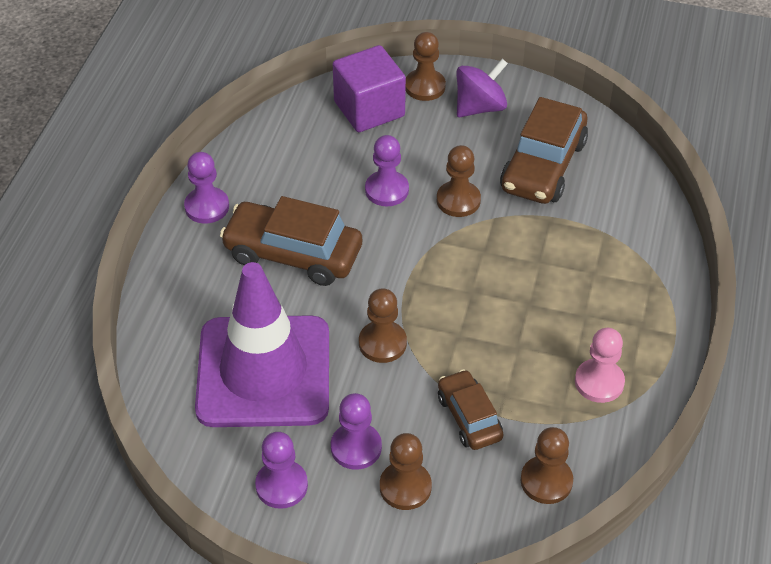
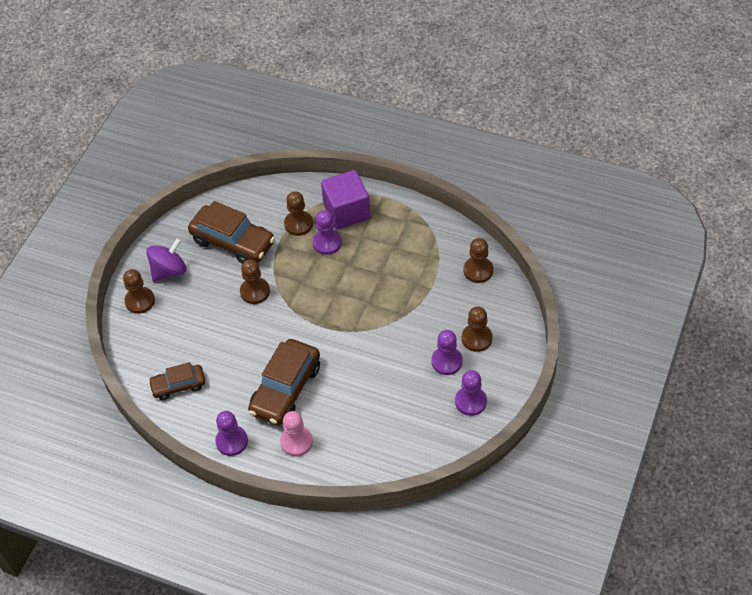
camera: 80 degrees left, 5 degrees up
(264, 372) = (384, 409): purple traffic cone -> none
(369, 109) = (155, 336): purple cube -> purple cube (347, 211)
(382, 343) = (369, 342): brown pawn -> brown pawn (298, 224)
(386, 190) = (237, 331): purple pawn -> purple pawn (327, 243)
(469, 417) = (430, 302): brown car -> brown car (178, 385)
(480, 107) = (169, 271): purple spinning top -> purple spinning top turned 75 degrees clockwise
(599, 382) = (412, 237): pink pawn -> pink pawn (296, 442)

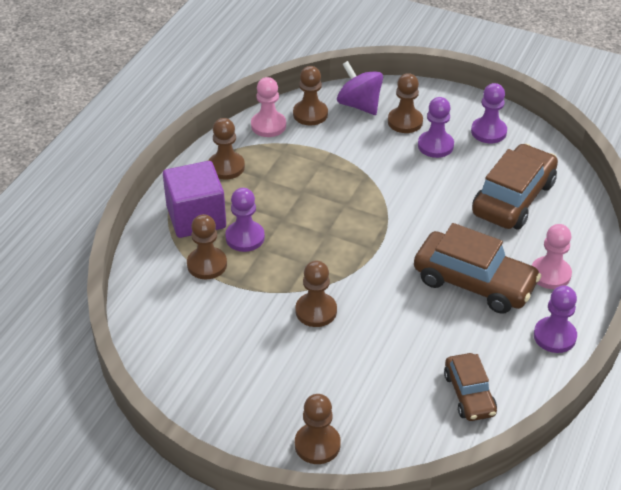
camera: 90 degrees left, 10 degrees down
(169, 271) = (265, 409): purple spinning top -> purple spinning top (359, 105)
(233, 242) = (224, 334): brown car -> brown car (513, 198)
(405, 222) = (226, 167): none -> brown pawn
(459, 244) = (268, 125): none -> pink pawn

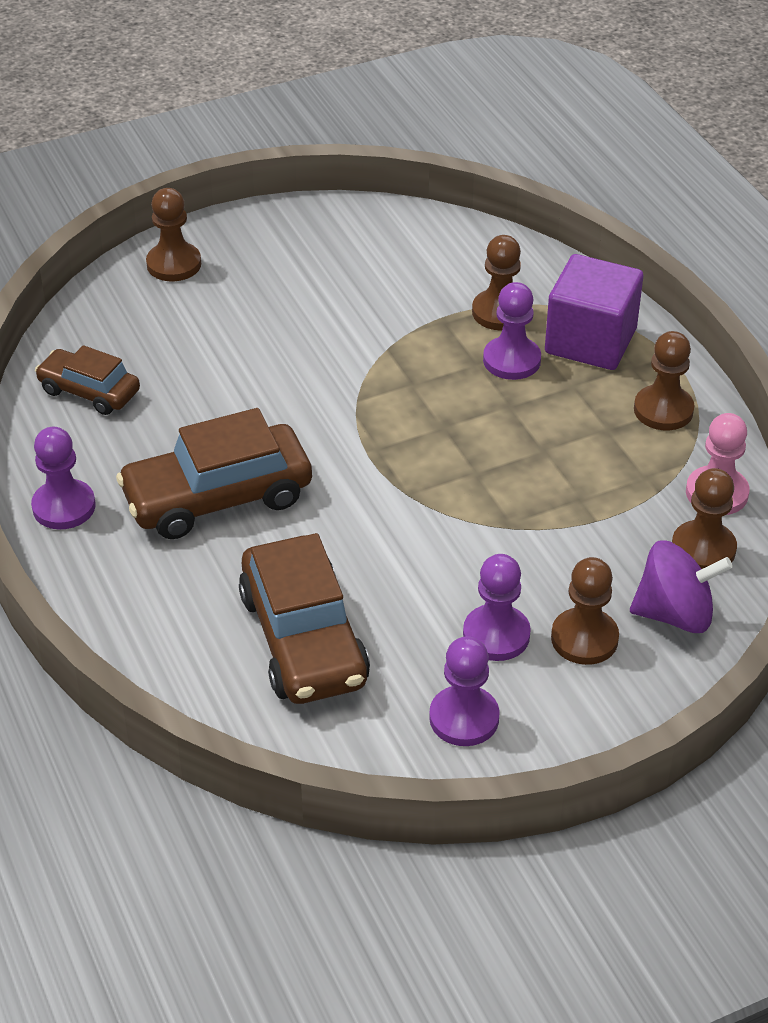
camera: 130 degrees right, 0 degrees up
(316, 311) = (333, 352): brown pawn -> none
(550, 274) = (144, 573): pink pawn -> none

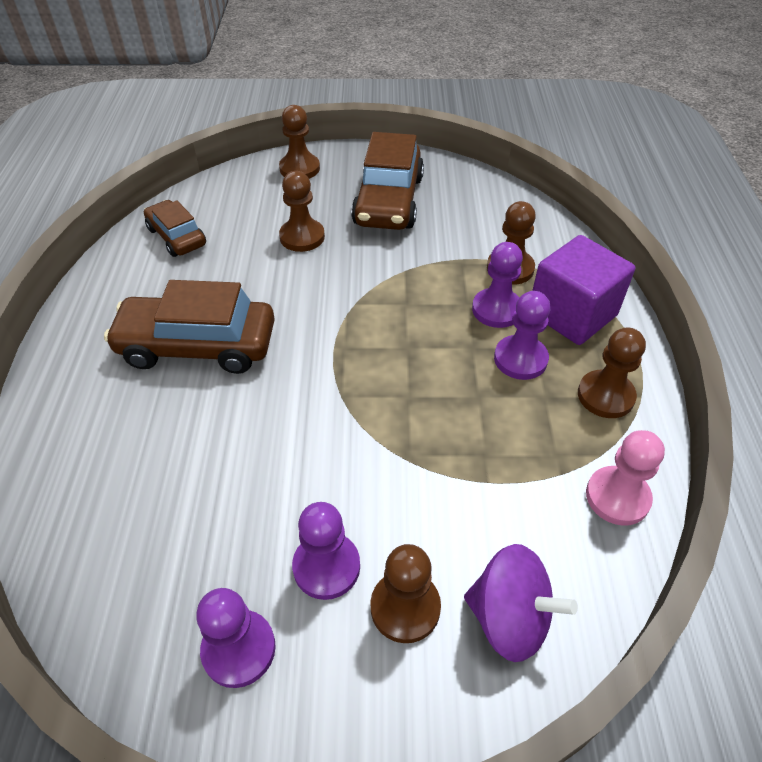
camera: 25 degrees right, 5 degrees up
(64, 507) = (90, 315): purple pawn -> purple pawn (520, 359)
(303, 639) = (165, 499): brown car -> brown car (388, 201)
(703, 549) = (575, 553): brown pawn -> brown pawn (302, 237)

